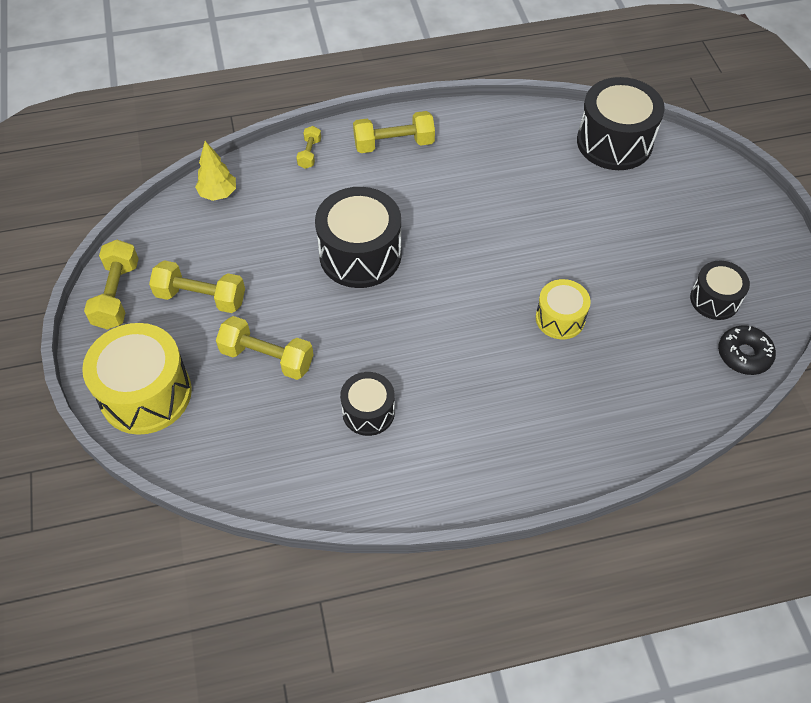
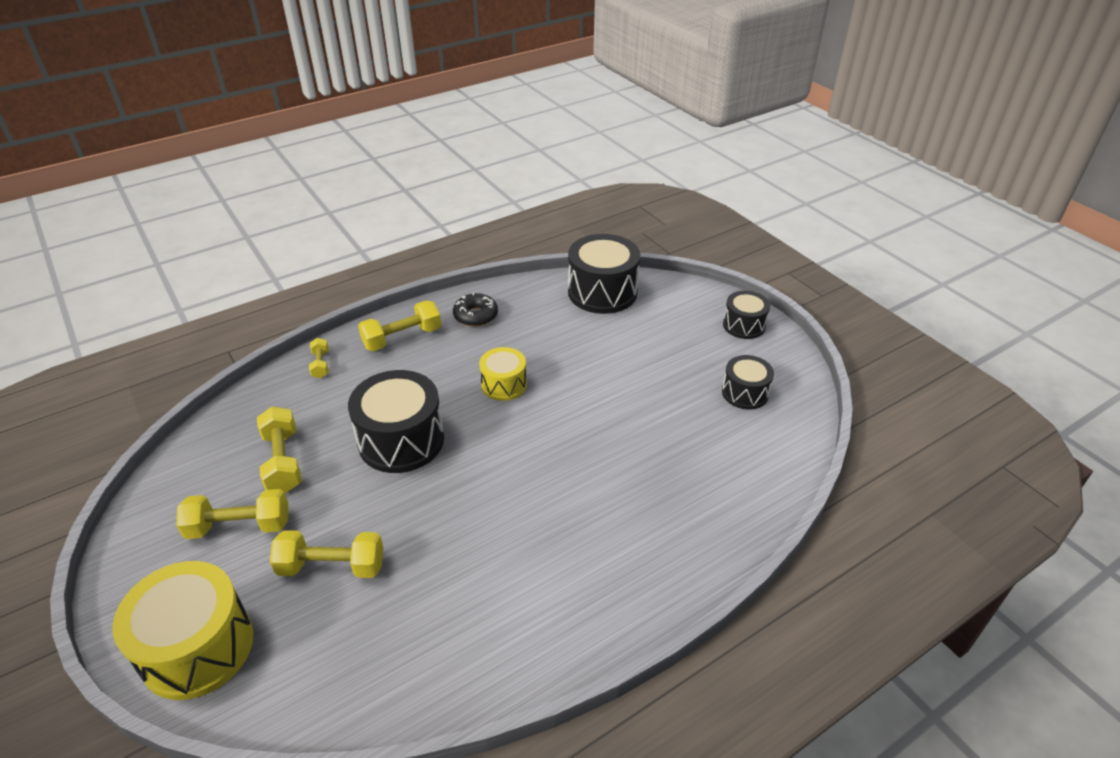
camera: 20 degrees left, 15 degrees down
(117, 295) = (138, 550): yellow dumbbell -> yellow dumbbell (283, 461)
(218, 194) = (233, 422): yellow tree -> none
(368, 412) = (460, 588): black drum -> black drum (744, 325)
(560, 318) = (617, 445): yellow drum -> yellow drum (504, 384)
(744, 355) = (792, 431): black donut -> black donut (475, 316)

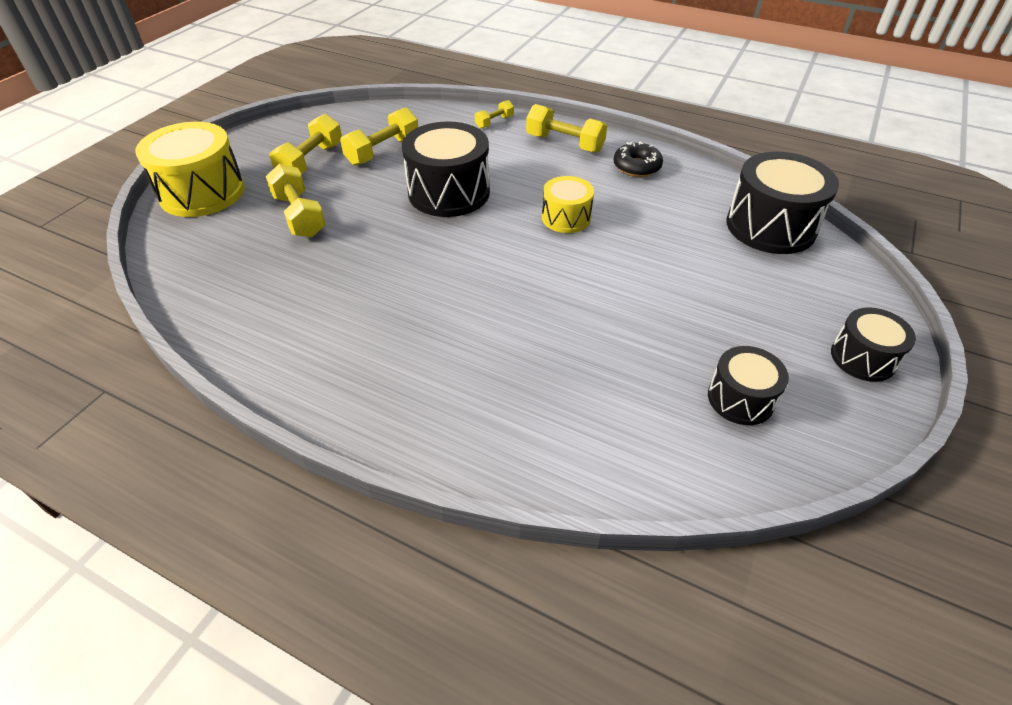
camera: 60 degrees right, 5 degrees up
(239, 526) = (311, 161): yellow dumbbell -> yellow dumbbell turned 60 degrees clockwise

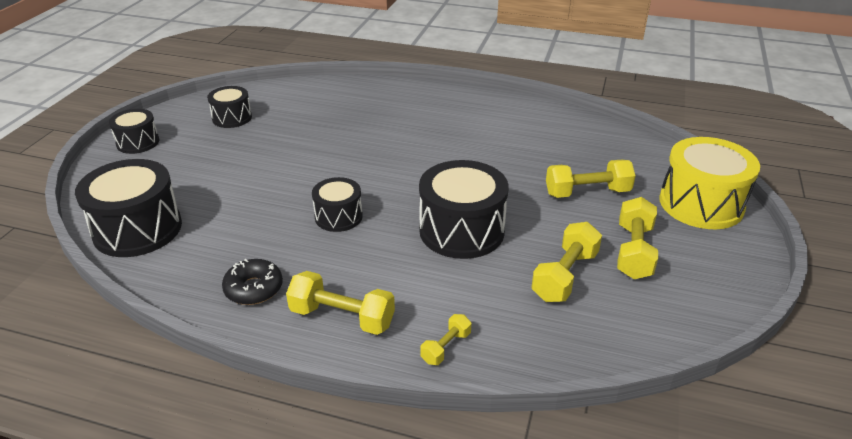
camera: 170 degrees right, 10 degrees down
(299, 216) = (587, 192): yellow dumbbell -> yellow dumbbell turned 60 degrees counterclockwise
(566, 218) = (338, 217): yellow drum -> black drum

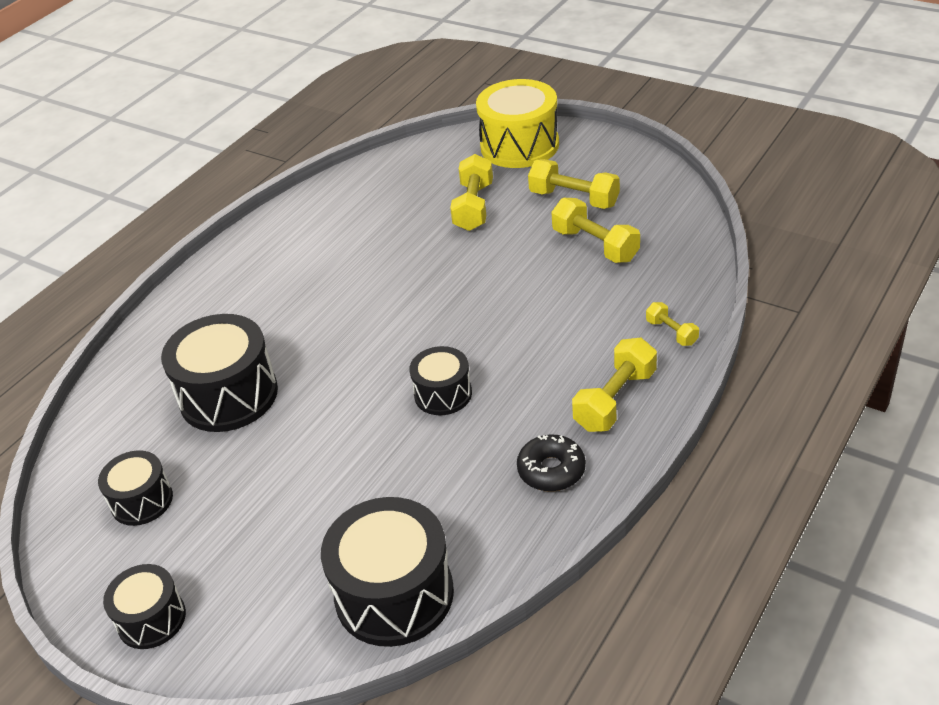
camera: 70 degrees left, 5 degrees up
(461, 230) = (504, 301): black drum -> black drum (228, 395)

